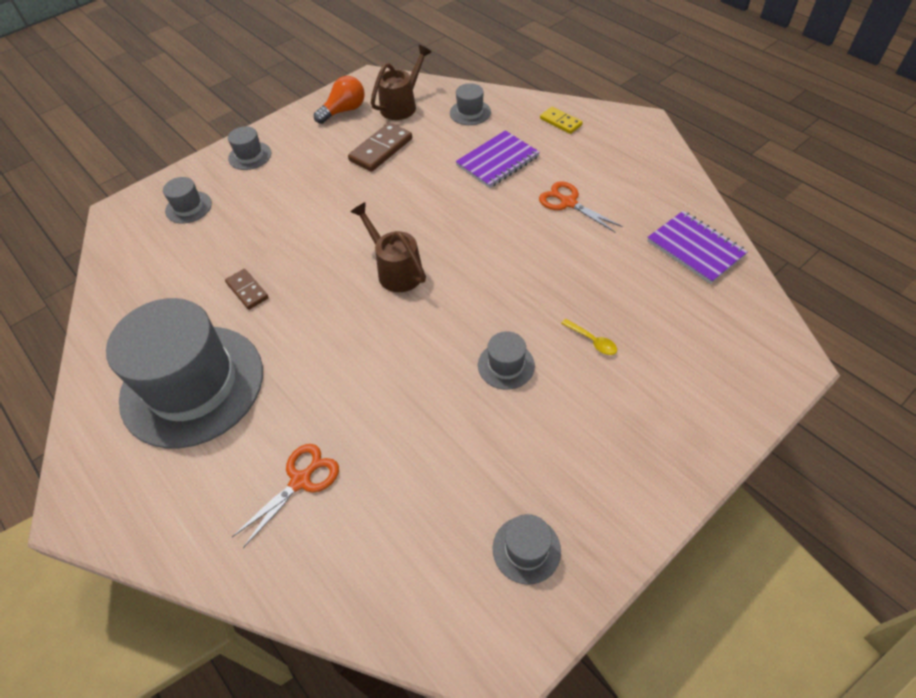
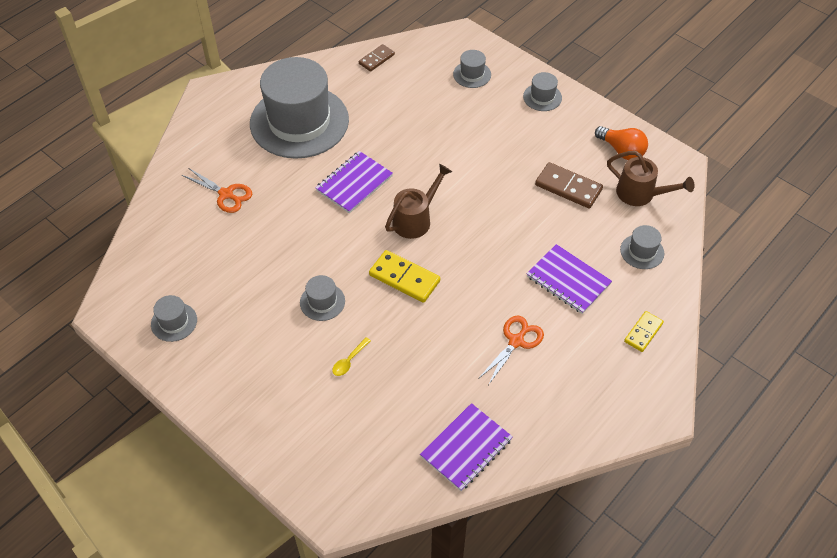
camera: 80 degrees right, 0 degrees up
(247, 290) = (386, 131): brown domino -> brown domino (376, 59)
(324, 326) = (354, 183): none -> purple notebook
(479, 285) = (404, 278): none -> yellow domino

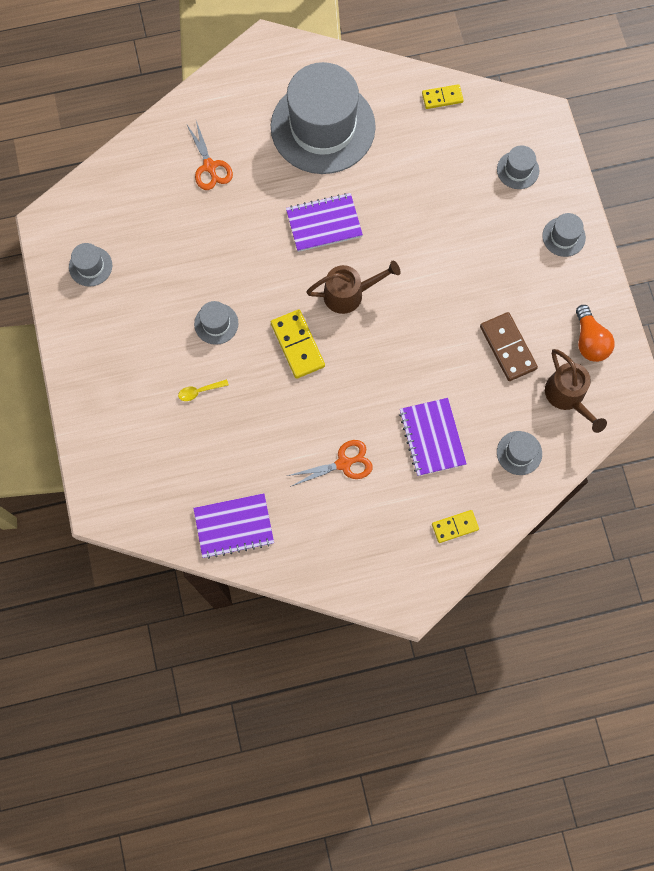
camera: 35 degrees right, 20 degrees up
(376, 59) = (442, 98): brown domino -> yellow domino

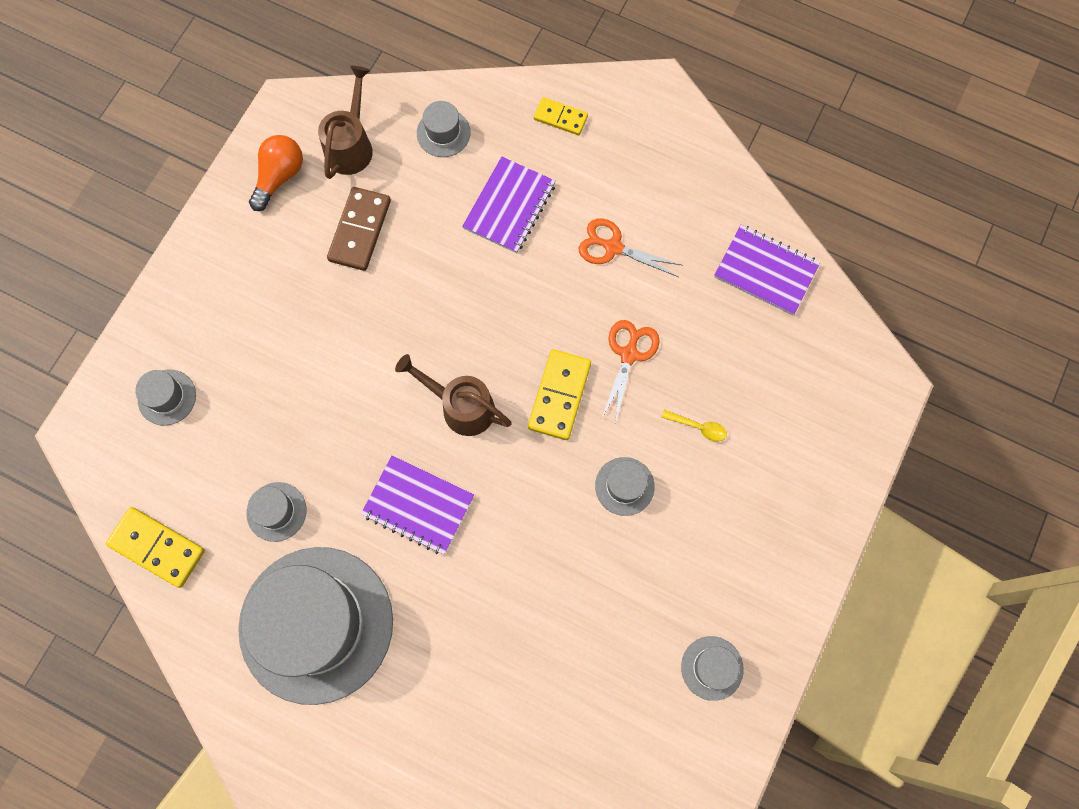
camera: 140 degrees left, 0 degrees up
(210, 166) = (482, 683): orange scissors -> orange scissors (629, 354)
(442, 98) = (157, 548): yellow domino -> yellow domino, size x1.58
(563, 237) = (197, 291): grey hat -> grey hat (276, 511)

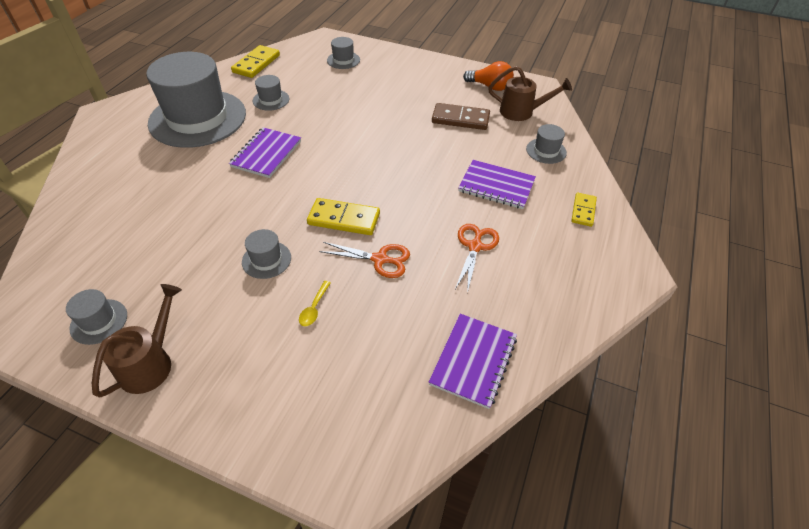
camera: 85 degrees right, 25 degrees down
(460, 406) = (336, 169): brown watering can -> brown watering can (151, 362)

